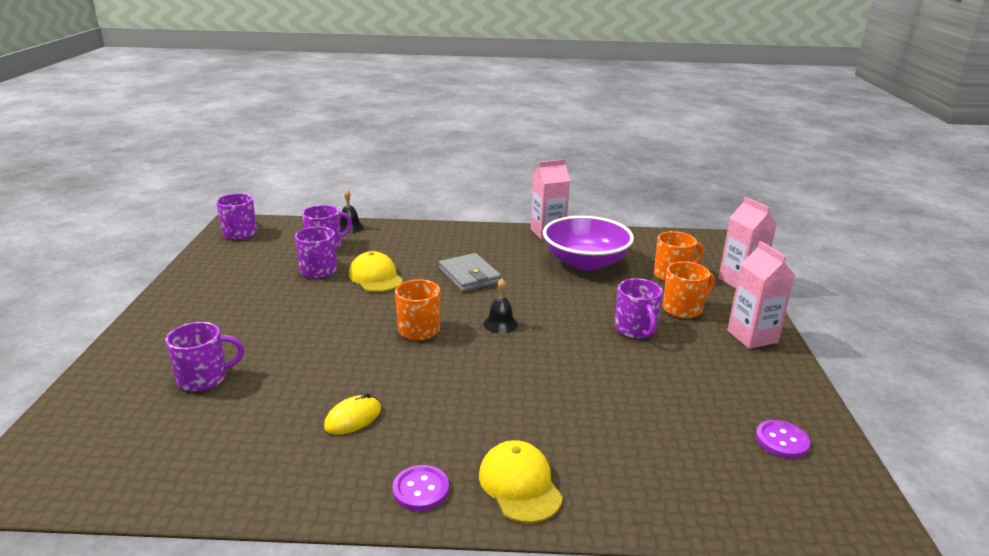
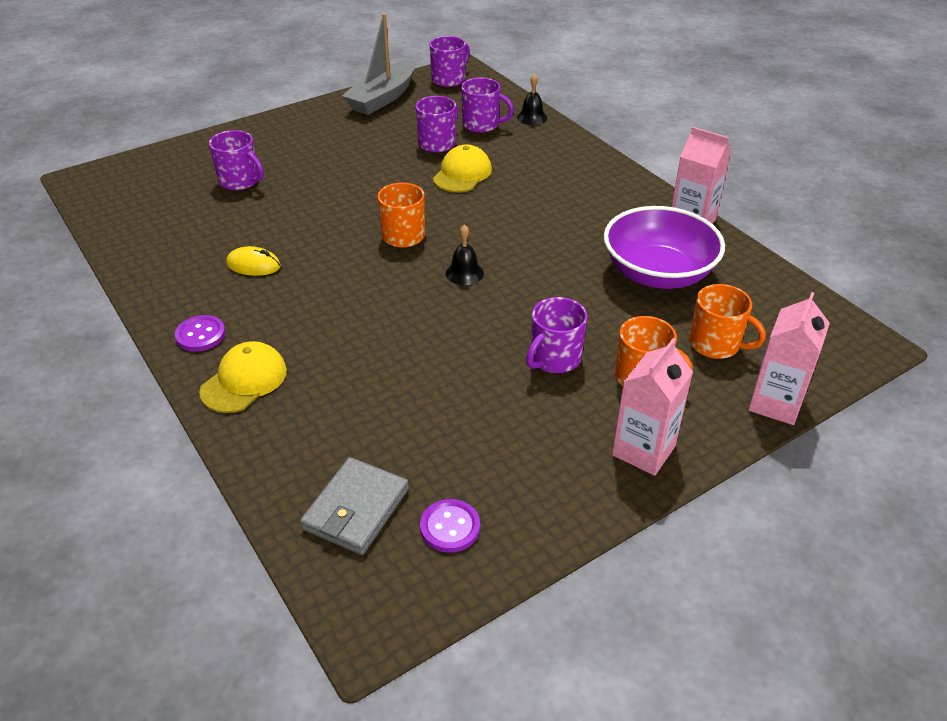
camera: 55 degrees right, 15 degrees up
(210, 266) = (383, 98): none -> grey boat
(469, 276) = (530, 218): grey wallet -> grey wallet (356, 509)

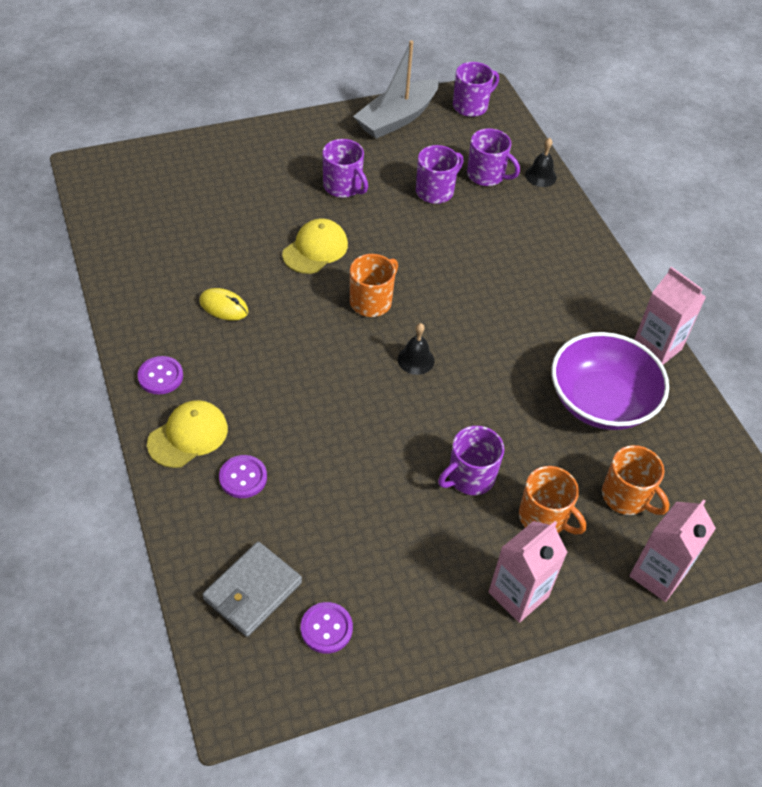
camera: 10 degrees right, 10 degrees up
(240, 181) = (233, 200): purple mug -> purple mug (343, 186)
(315, 406) = (243, 477): none -> purple button
(462, 174) = (448, 236): yellow cap -> yellow cap (315, 249)

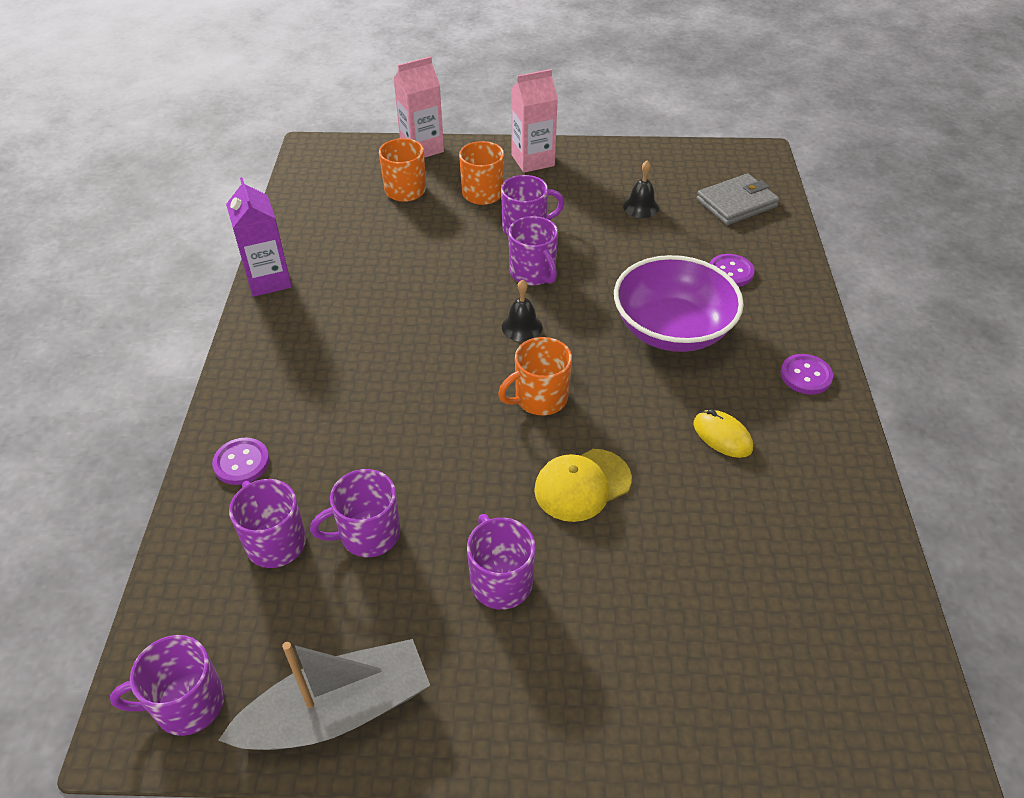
camera: 155 degrees left, 5 degrees down
(188, 436) = (779, 315): yellow cap -> none
(326, 628) = (684, 174): purple button -> purple button (241, 462)
(434, 421) = (533, 273): none -> purple mug
(540, 176) = (199, 519): black bell -> black bell (641, 207)
(601, 401) = (366, 252): purple bowl -> purple bowl (672, 329)
(656, 347) = (268, 280): pink carton -> purple carton

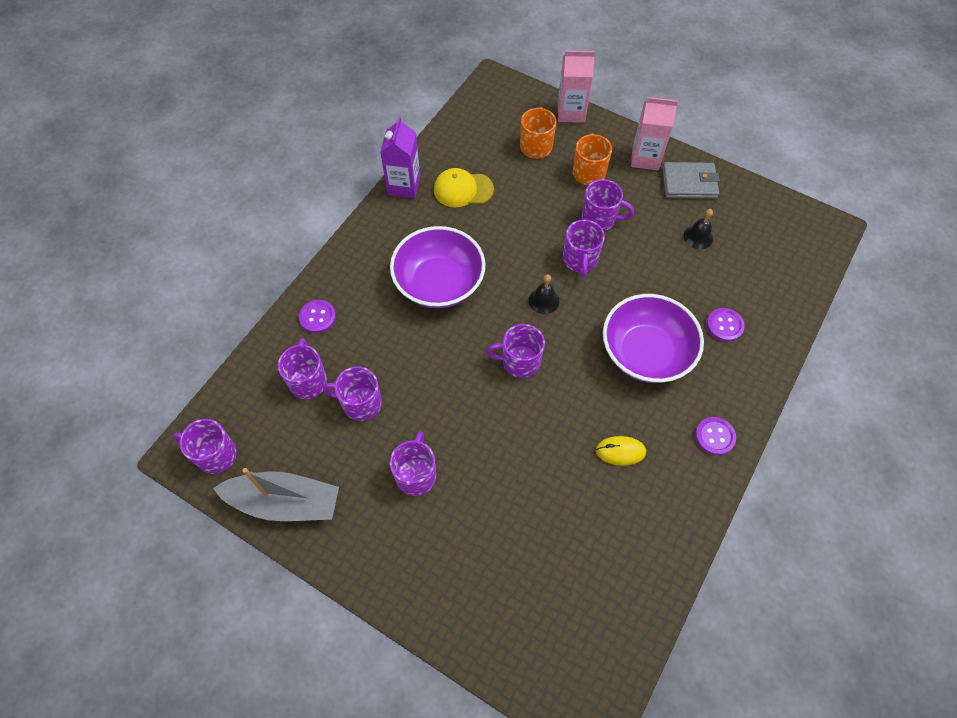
camera: 30 degrees right, 15 degrees up
(382, 360) = (439, 283): none -> purple bowl
(540, 398) = (520, 362): orange mug -> purple mug
(582, 485) = (505, 438): yellow cap -> yellow cap (463, 189)
(722, 436) = (620, 451): yellow mouse -> yellow mouse turned 75 degrees counterclockwise
(736, 203) = (776, 266): grey wallet -> grey wallet (689, 183)

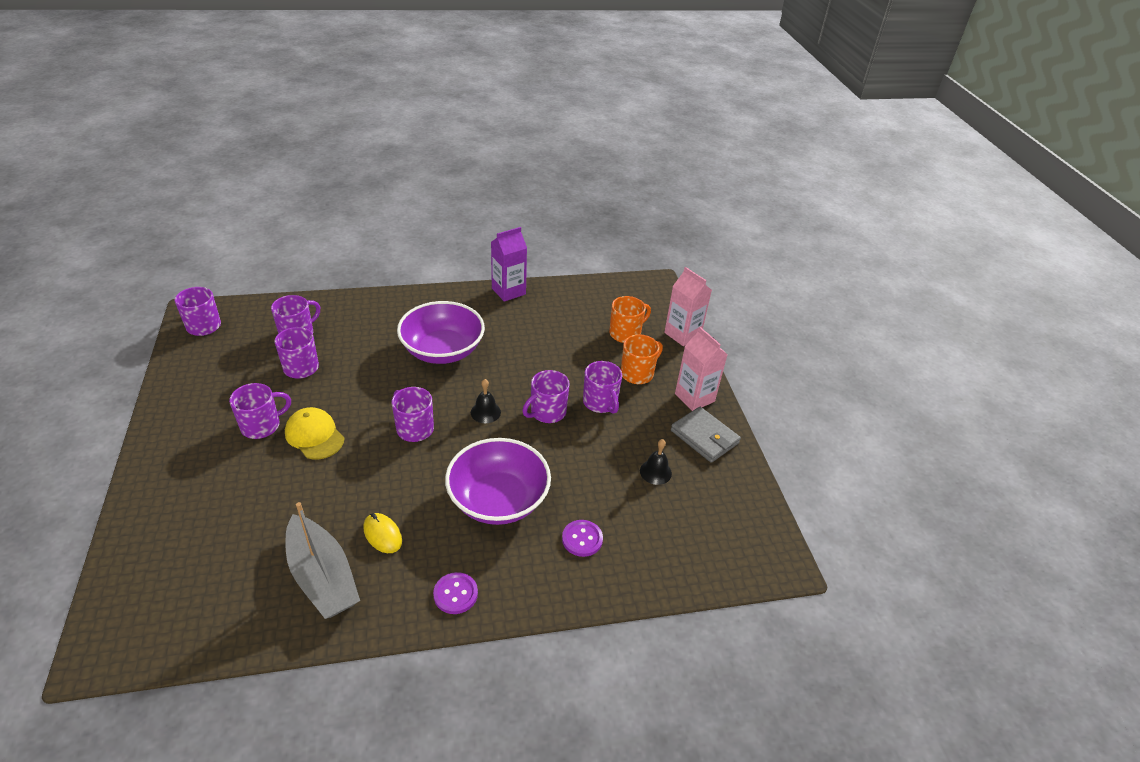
camera: 45 degrees right, 20 degrees down
(285, 502) = (189, 374): grey boat -> grey boat (322, 577)
(317, 317) = (354, 311): purple button -> none
(463, 189) = (539, 319): yellow cap -> yellow cap (314, 435)

